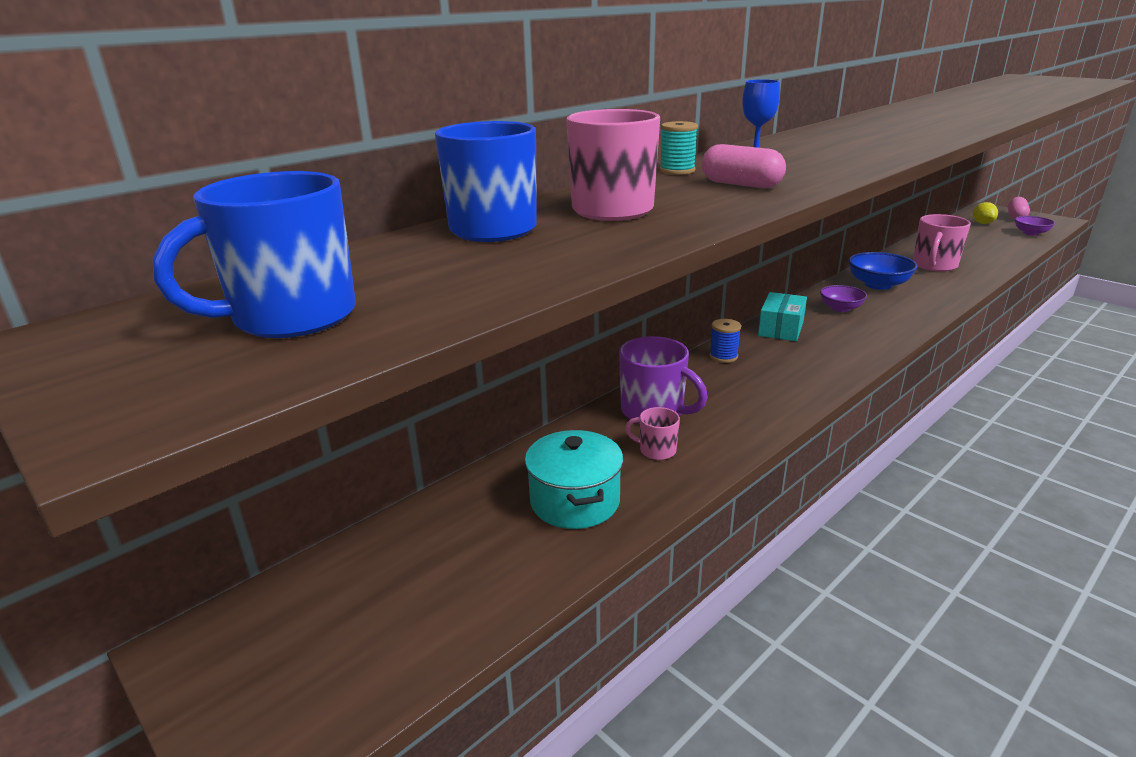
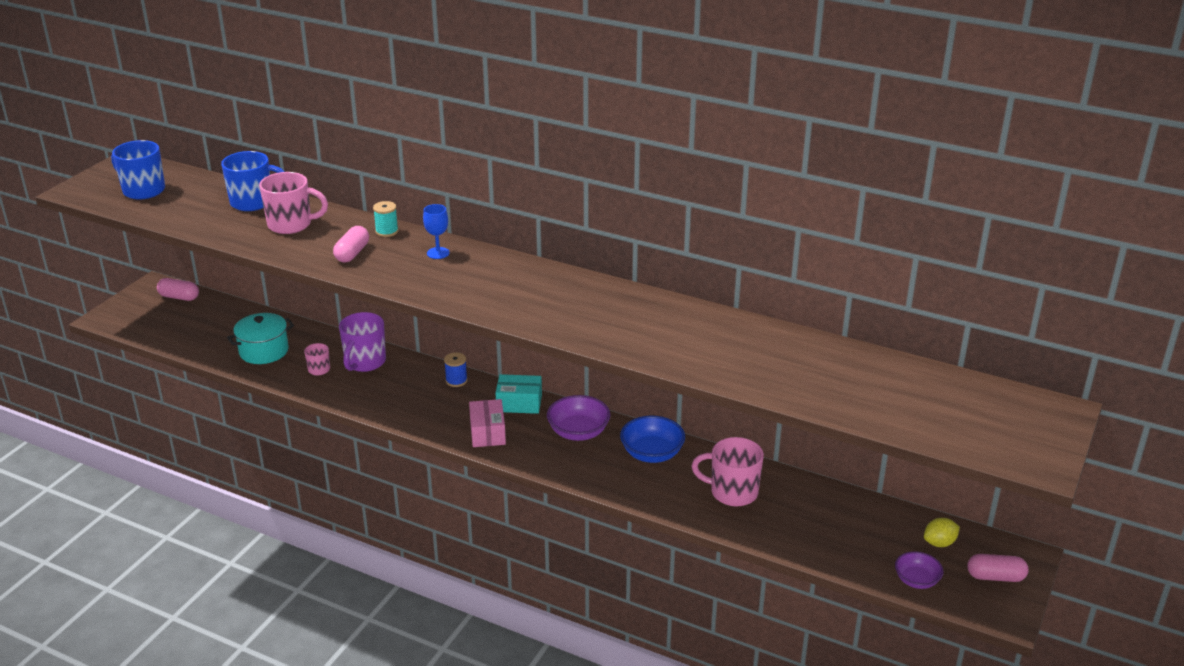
camera: 70 degrees right, 5 degrees up
(286, 605) = (179, 297): none -> pink capsule
(839, 350) = (487, 432): none -> pink box
(840, 308) = (578, 432): purple bowl -> purple bowl, size x1.54

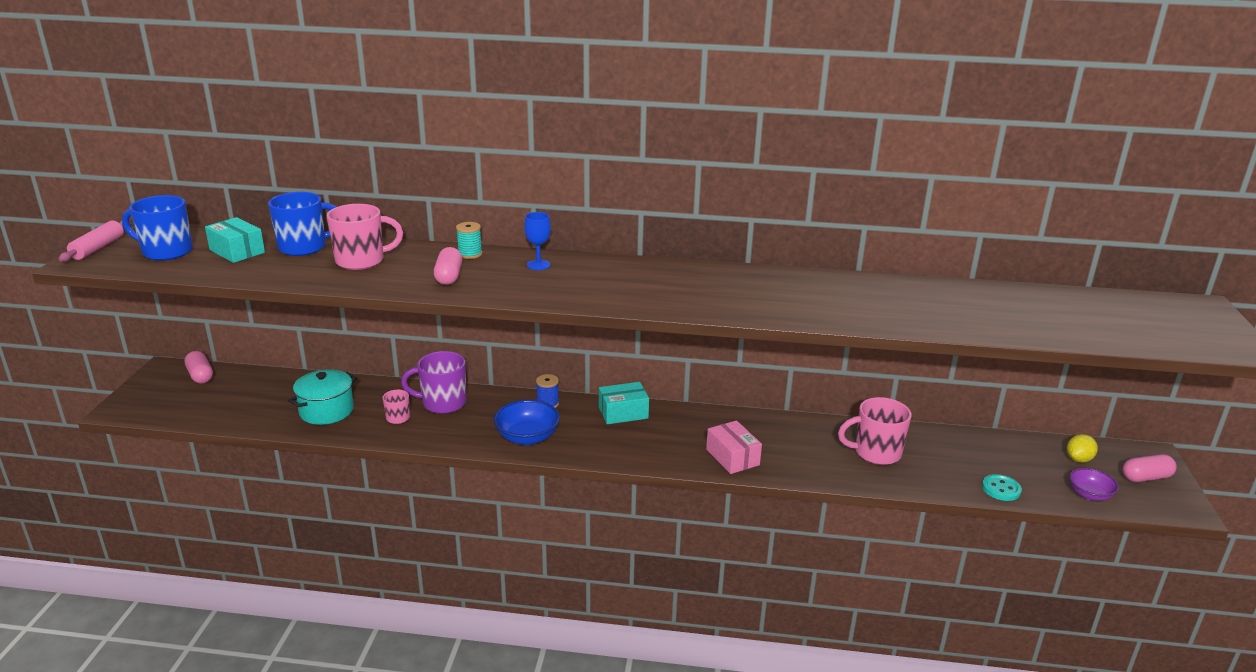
camera: 20 degrees left, 5 degrees down
(93, 178) = (98, 248): none -> pink rolling pin
(179, 297) = (200, 376): pink capsule -> pink capsule turned 60 degrees clockwise
(197, 198) = (237, 251): none -> turquoise box
(364, 362) = (442, 403): purple mug -> purple mug turned 90 degrees clockwise
(487, 432) = (611, 444): pink box -> pink box (732, 457)
(578, 432) = (698, 428): purple bowl -> none
(652, 454) = (779, 434): blue bowl -> blue bowl (527, 437)
(828, 554) = (1001, 489): none -> turquoise button

